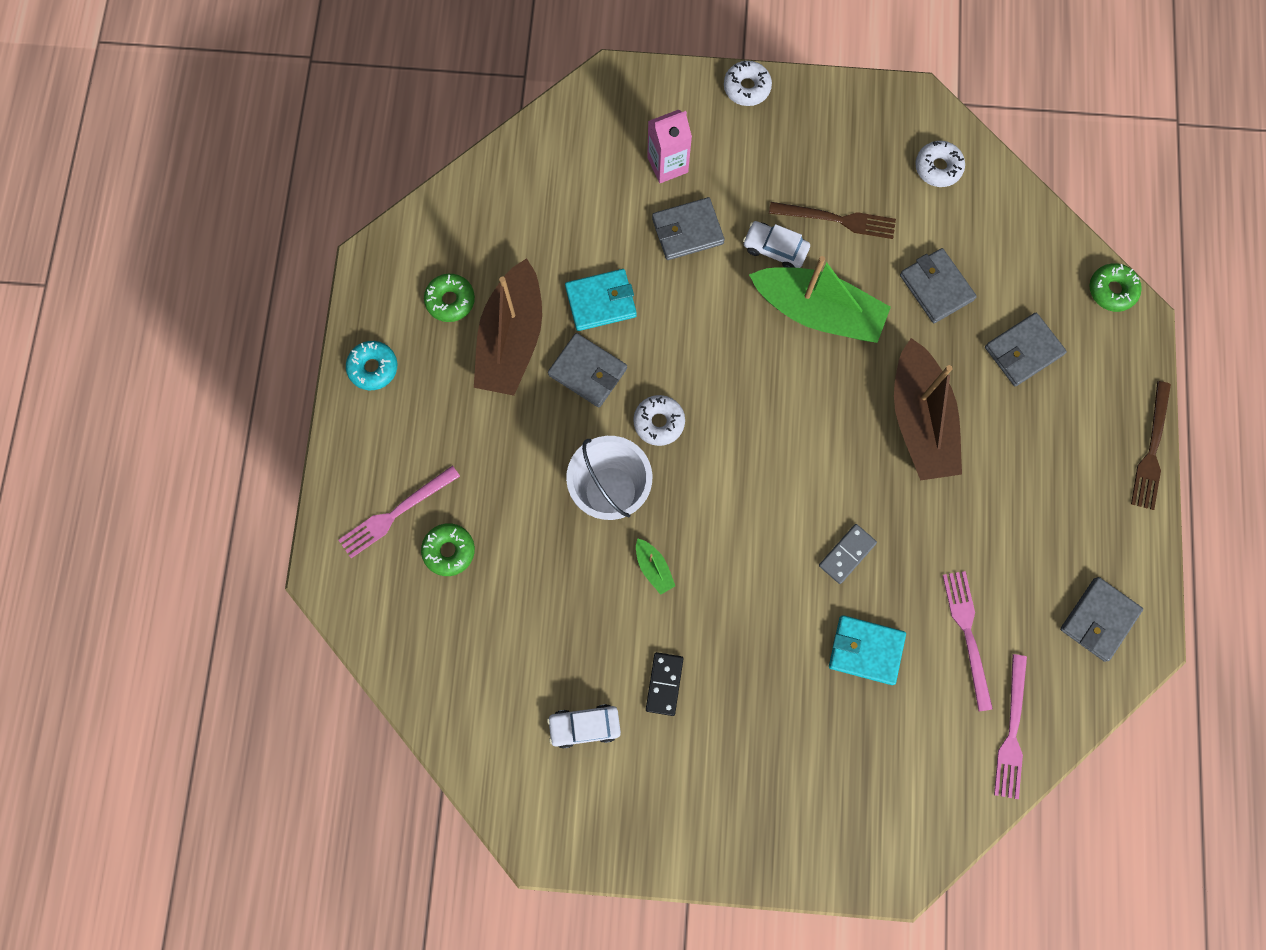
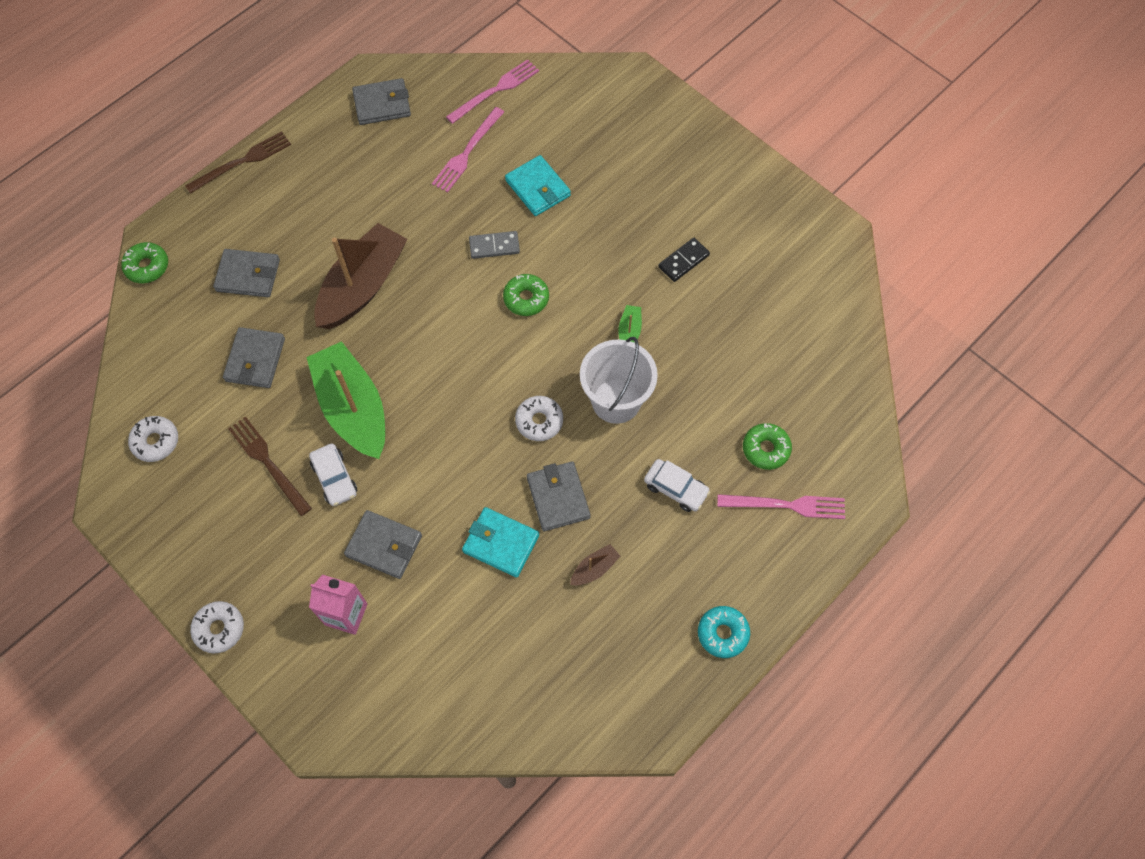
camera: 140 degrees left, 10 degrees down
(450, 300) = (617, 641): green donut -> green donut (526, 298)
(512, 339) = (594, 568): brown boat -> brown boat, size x0.41
(584, 726) = (757, 275): white car -> white car (676, 488)

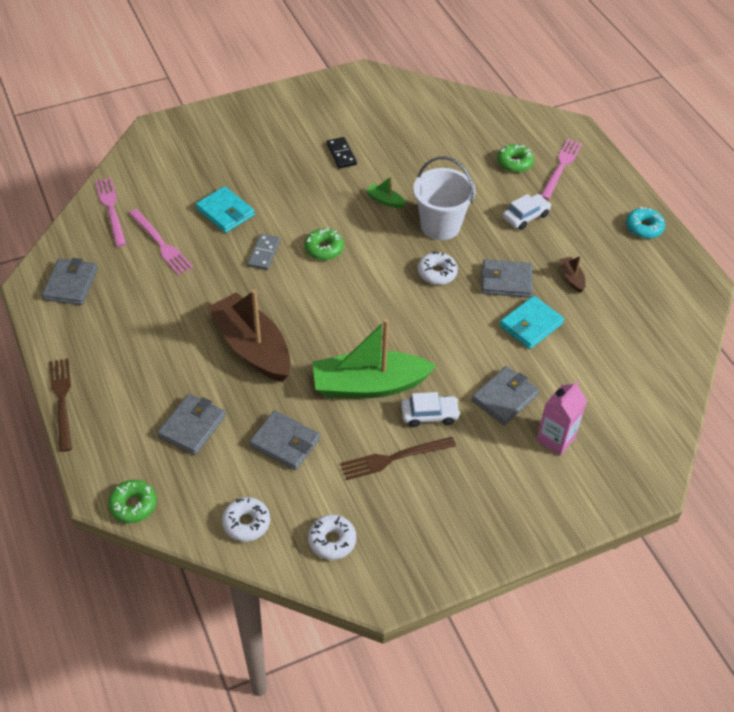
camera: 70 degrees left, 15 degrees down
(219, 629) = (538, 532): white donut -> white donut (246, 523)
(538, 188) = (225, 212): turquoise wallet -> turquoise wallet turned 60 degrees clockwise

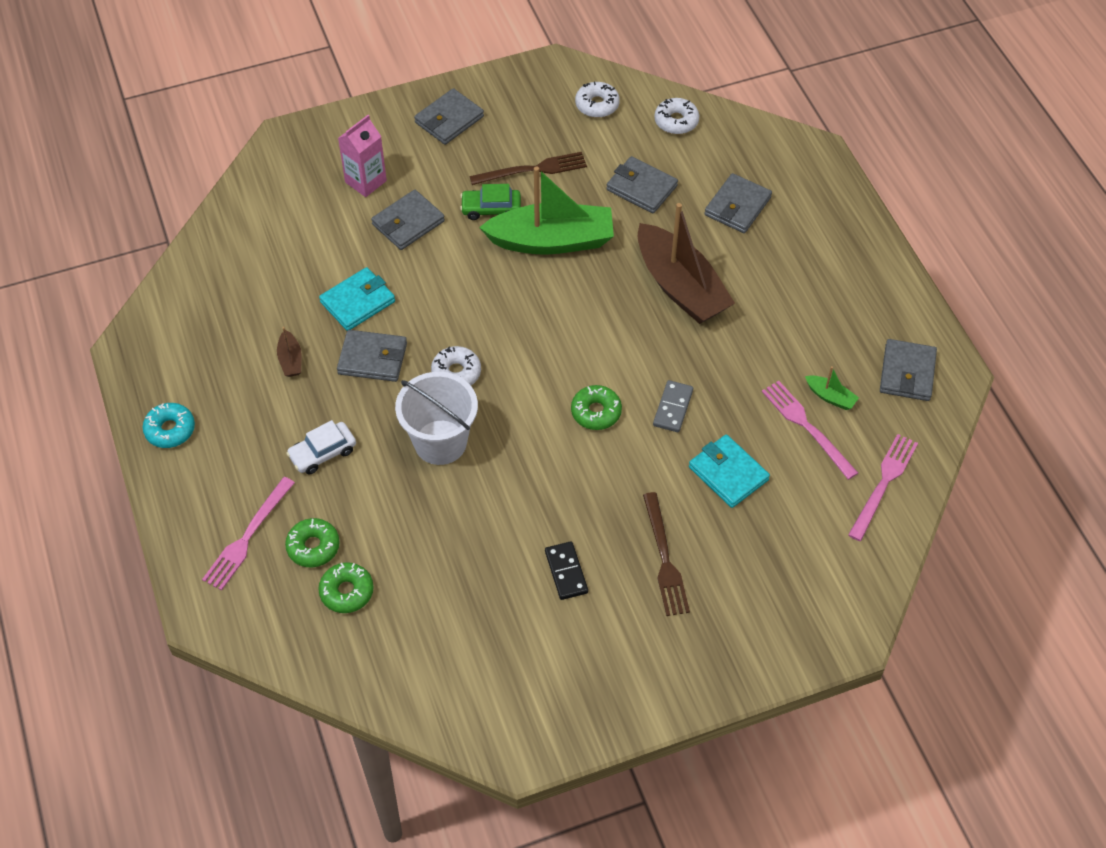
camera: 175 degrees left, 5 degrees up
(62, 400) = (879, 237): brown fork -> brown fork (664, 558)
(111, 209) = (883, 484): pink fork -> pink fork turned 135 degrees counterclockwise
(133, 505) = (784, 139): green donut -> green donut (347, 591)
(385, 200) = (509, 485): green boat -> green boat (830, 397)
(429, 414) = (491, 209): white car -> green car
(488, 514) = (449, 120): none -> grey wallet

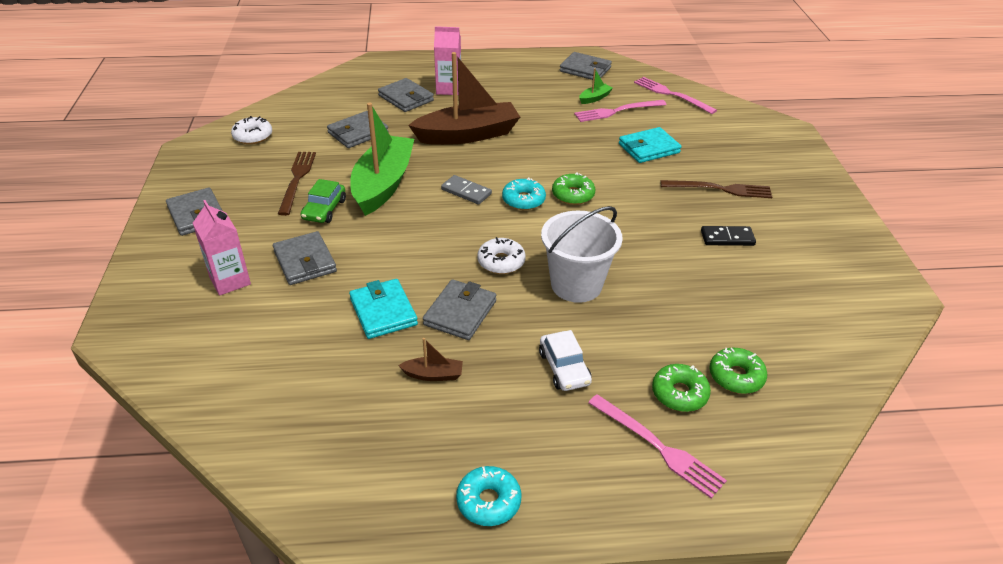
camera: 75 degrees left, 15 degrees down
(568, 368) = (523, 200): none -> turquoise donut
(673, 408) = (581, 159): grey domino -> grey domino (466, 192)
(676, 121) = (302, 106): white donut -> none
(779, 241) = (449, 89): none -> pink carton

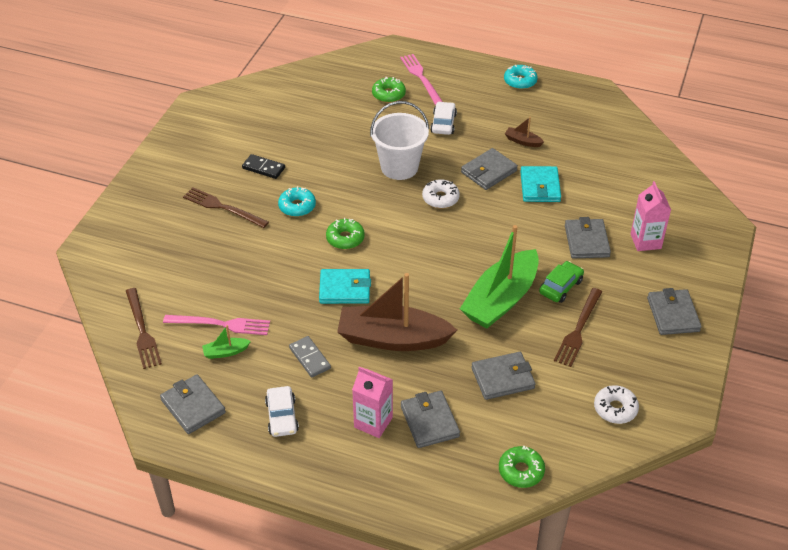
camera: 155 degrees left, 5 degrees up
(466, 192) = (432, 269): grey domino -> grey domino (309, 358)
(518, 78) = (282, 416): none -> white car
(523, 200) = (389, 246): turquoise donut -> turquoise donut (297, 206)
(648, 148) = (237, 267): turquoise wallet -> turquoise wallet (345, 289)
(671, 94) = (142, 331): pink fork -> brown fork
(736, 376) = (349, 93): green donut -> green donut (521, 471)

